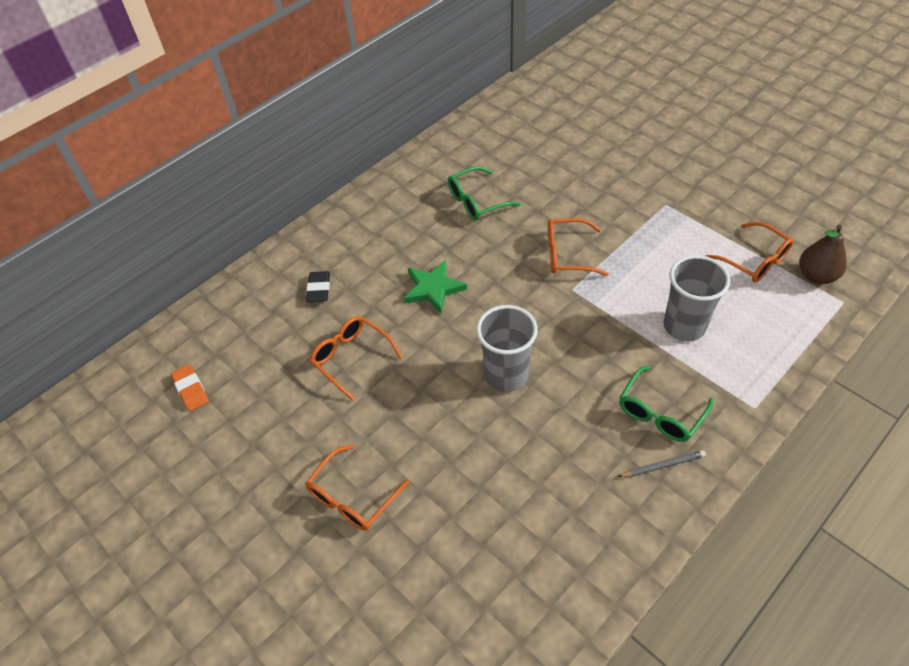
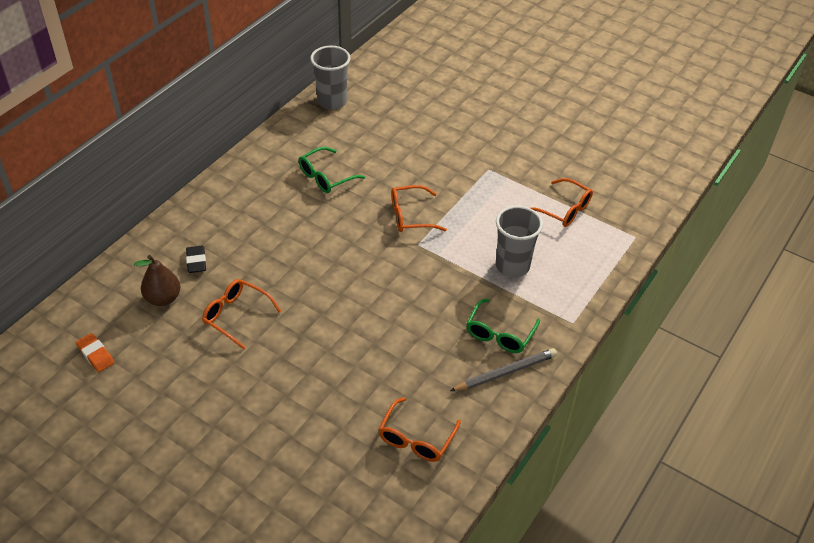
camera: 15 degrees left, 5 degrees down
(352, 497) = (256, 424): orange glasses -> orange glasses (416, 439)
(433, 288) = (298, 253): green star -> none
(506, 375) = (371, 317): grey cup -> grey cup (332, 101)
(663, 465) = (505, 372): grey pencil -> grey pencil, size x1.61
(816, 276) = (613, 218): brown pear -> brown pear (163, 298)

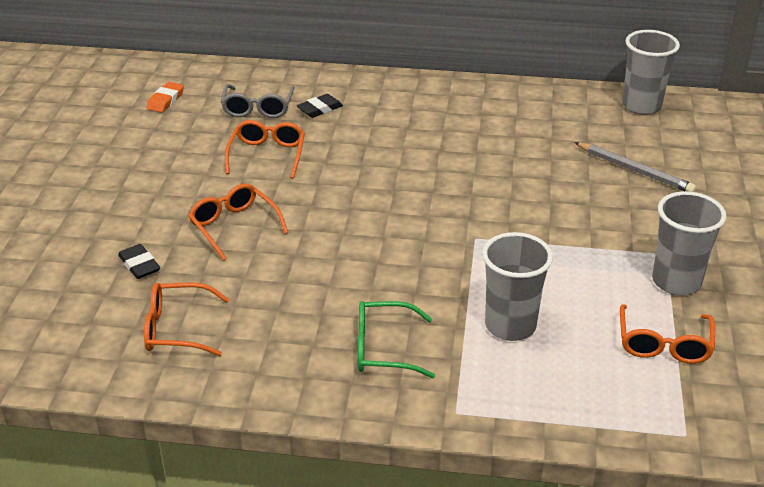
camera: 65 degrees right, 10 degrees down
(163, 298) = (258, 109): brown pear -> grey glasses
(325, 177) = (516, 141): green glasses -> none
(326, 440) = (139, 265): none -> black eraser
(410, 216) = (515, 218): orange glasses -> orange glasses (234, 226)
(505, 372) = (323, 372): grey pencil -> grey pencil (635, 170)
(516, 178) = (676, 282): none -> grey cup

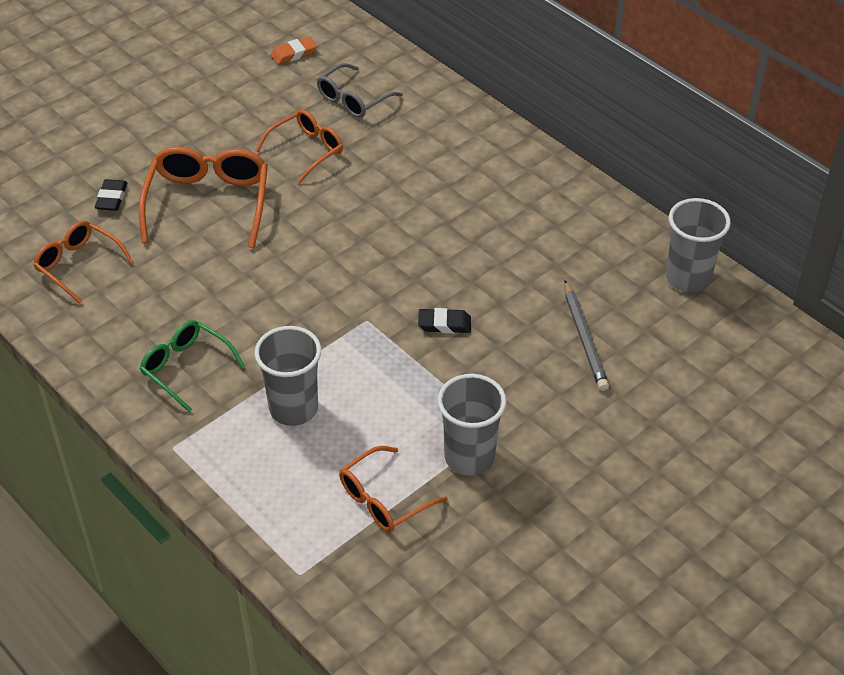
camera: 40 degrees right, 10 degrees up
(234, 226) = (208, 202): orange glasses -> orange glasses, size x1.58
(320, 109) = (401, 127): black eraser -> black eraser (444, 324)

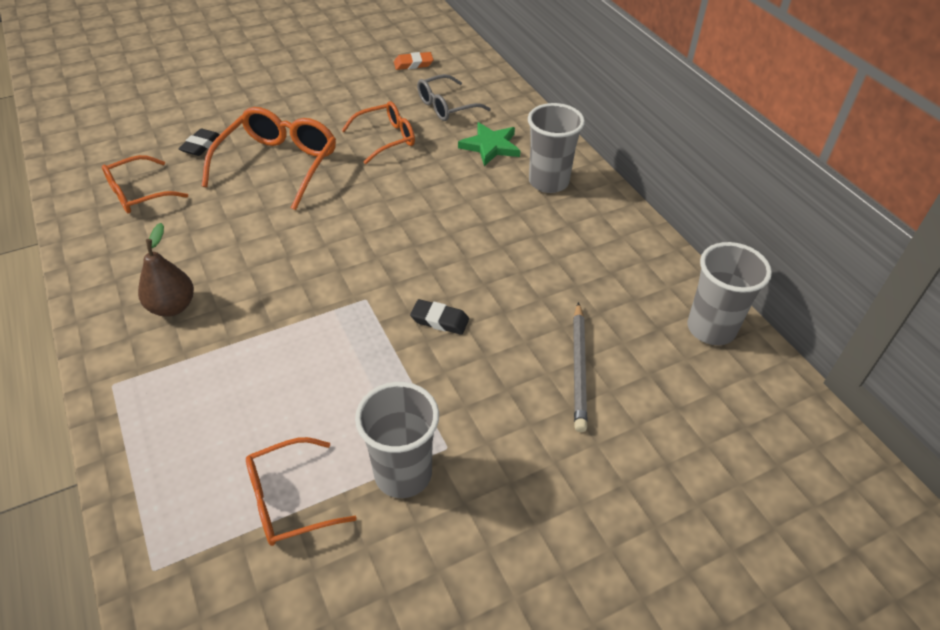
camera: 15 degrees right, 0 degrees up
(78, 265) = (138, 194): orange glasses -> orange glasses turned 90 degrees counterclockwise
(186, 368) = (172, 307): green glasses -> brown pear
(293, 409) = (249, 373): grey cup -> grey cup (548, 182)
(419, 137) = (490, 146): none -> green star

